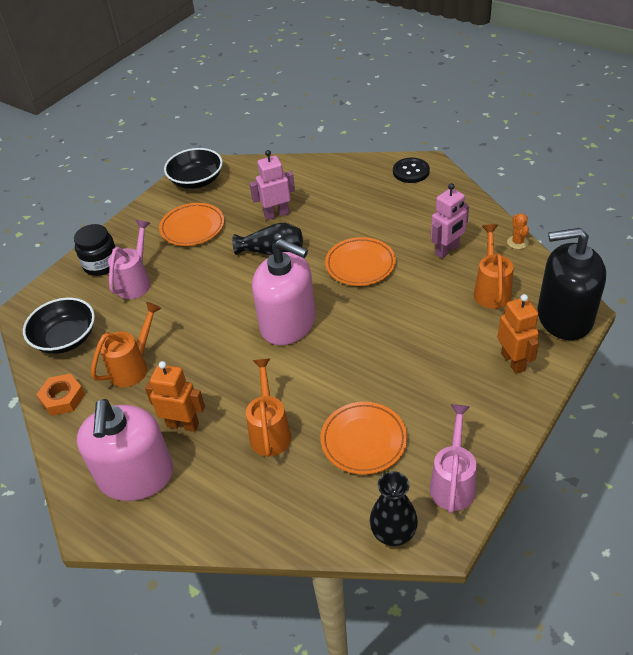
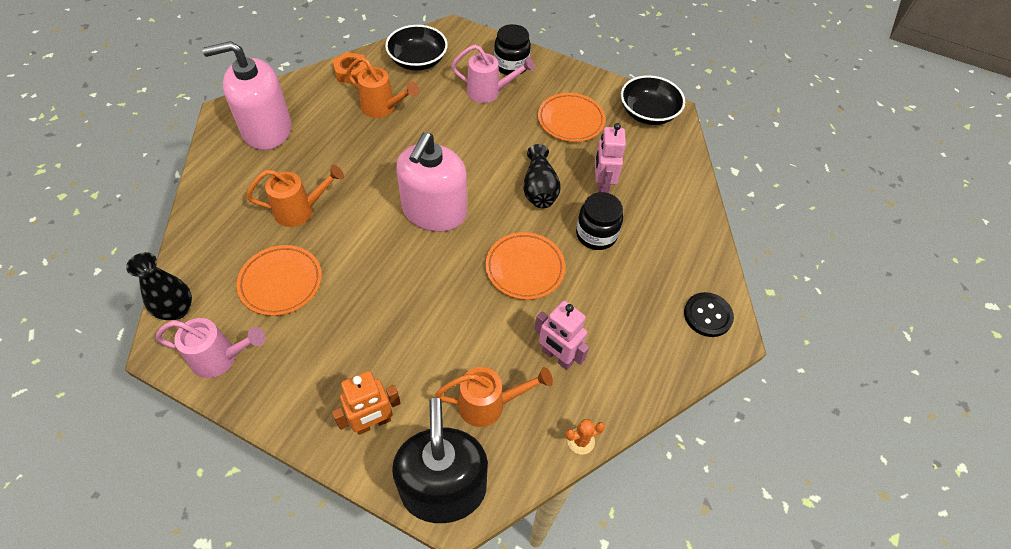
camera: 75 degrees right, 10 degrees up
(183, 424) = (315, 150): orange robot -> none
(276, 214) = (601, 186): pink robot -> pink robot turned 150 degrees counterclockwise
(329, 221) = (596, 234): none -> black jar

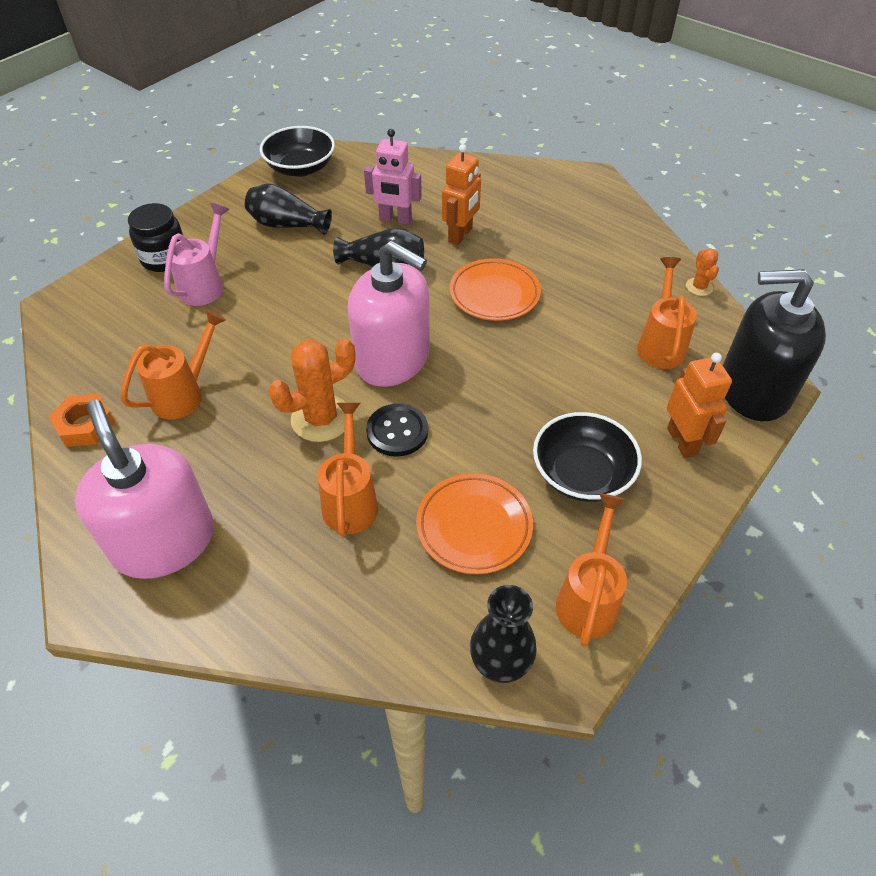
camera: 75 degrees left, 5 degrees down
(221, 358) = (588, 598): pink watering can -> orange watering can
(266, 129) = (164, 541): pink soap dispenser -> pink soap dispenser turned 150 degrees clockwise
(370, 181) = (321, 418): none -> orange cactus
(418, 61) = (103, 347): black bowl -> black bowl (582, 474)
(557, 357) = (608, 287): pink robot -> none
(571, 120) = (287, 225): orange plate -> black vase
(596, 234) = (460, 235): black jar -> orange robot
(707, 315) = (570, 185): black button -> black button (397, 431)

